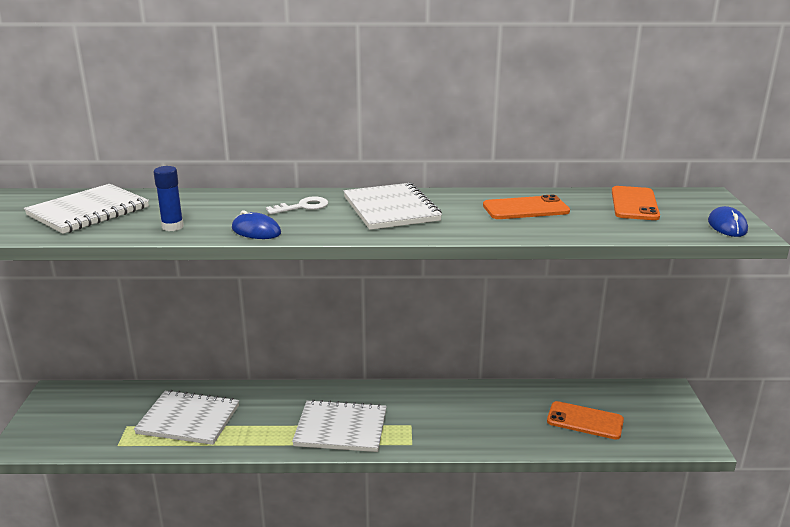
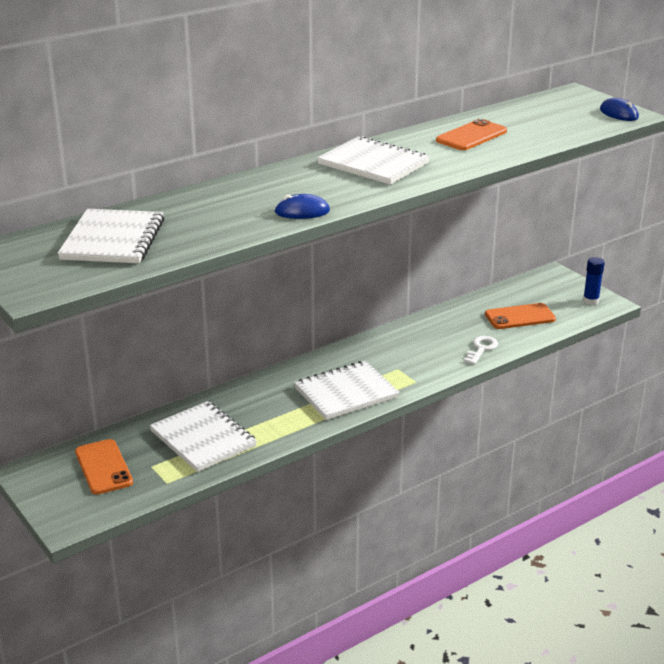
camera: 35 degrees left, 5 degrees up
(172, 227) = (224, 229): blue glue stick -> blue glue stick (590, 301)
(188, 419) = (203, 439): white notebook -> white notebook turned 75 degrees clockwise
(302, 207) = (298, 181): white key -> white key (481, 349)
(634, 204) = (538, 112): orange phone -> orange phone (103, 467)

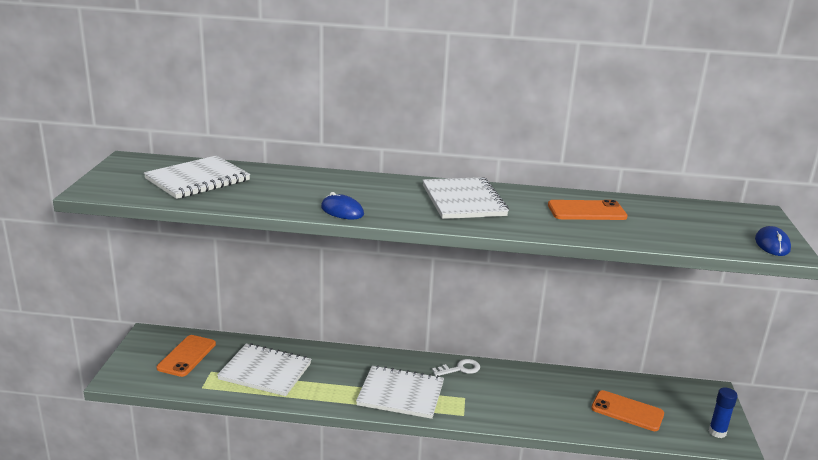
camera: 40 degrees right, 5 degrees down
(203, 439) = (265, 371): white notebook -> white notebook turned 75 degrees counterclockwise
(481, 349) = (554, 419): white key -> white key (460, 369)

